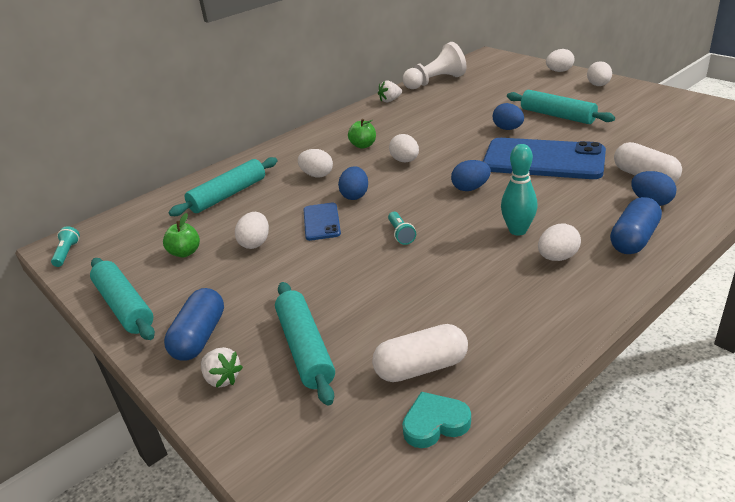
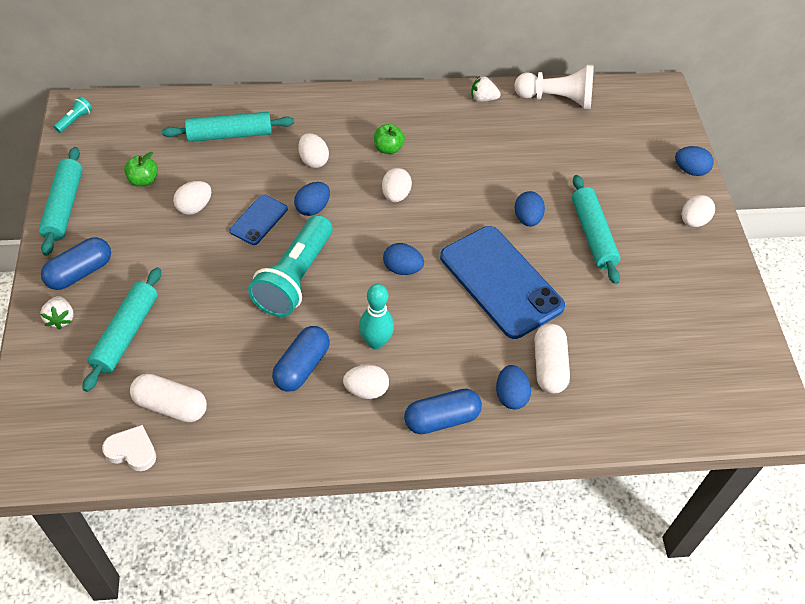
camera: 30 degrees right, 20 degrees up
(401, 234) = (295, 278): turquoise flashlight -> turquoise flashlight, size x2.49
(435, 423) = (132, 451): turquoise heart -> white heart
(488, 275) = (302, 366): none -> blue capsule
(559, 71) = (690, 170): white egg -> blue egg

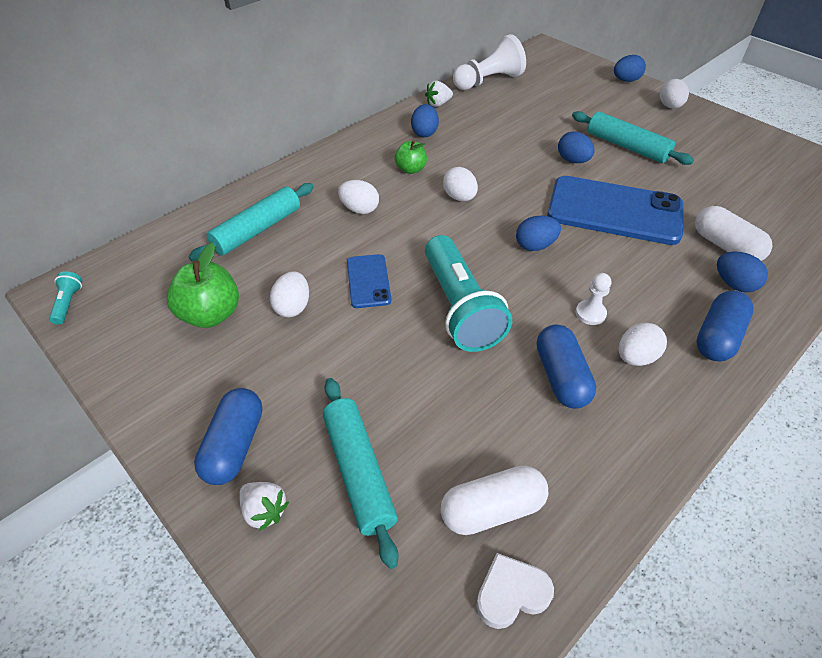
camera: 35 degrees left, 5 degrees down
(64, 207) = (142, 392): turquoise rolling pin -> none
(143, 180) = (211, 314): green apple -> green apple, size x1.62
(312, 208) = (405, 244): blue egg -> blue egg (424, 133)
(376, 342) = (590, 313): turquoise bowling pin -> white pawn

